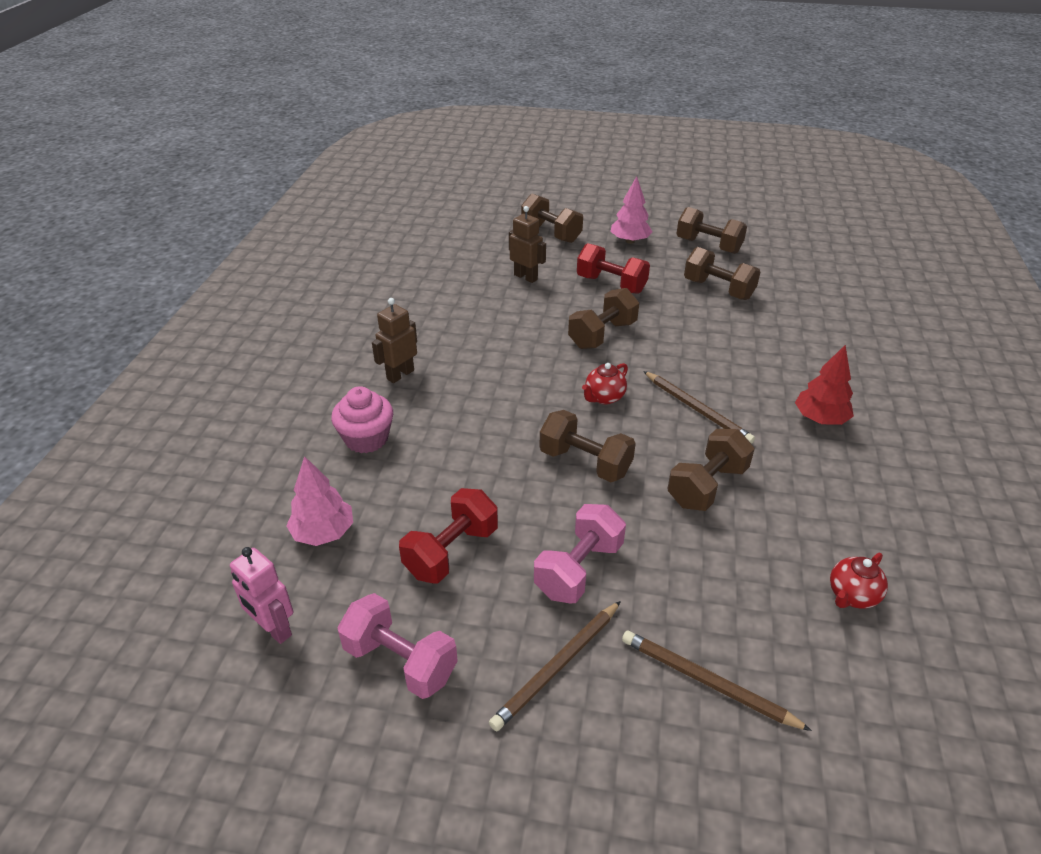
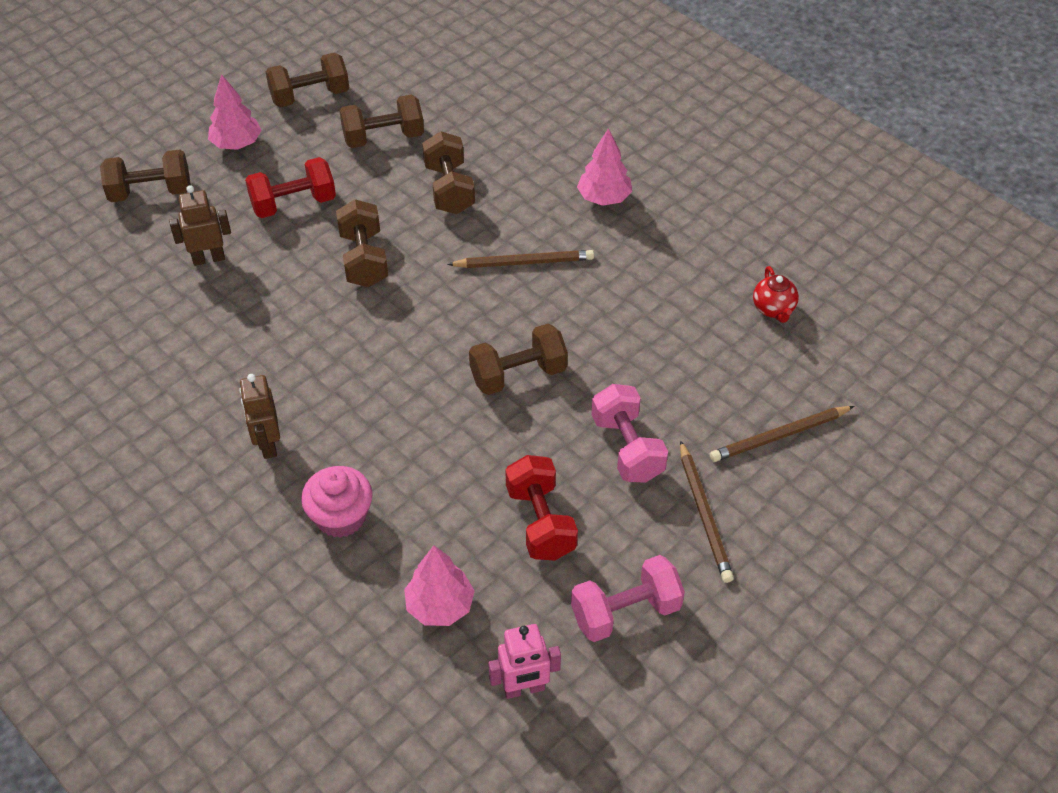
camera: 55 degrees left, 10 degrees up
(604, 397) = (451, 312): red teapot -> none
(707, 486) = (612, 315): brown dumbbell -> brown dumbbell (449, 189)
(820, 419) = (604, 198): red tree -> pink tree

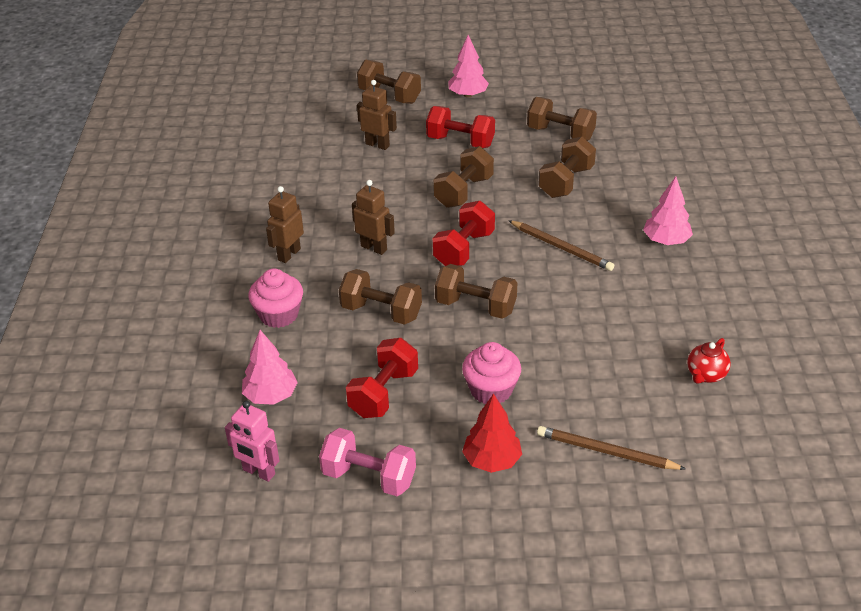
camera: 45 degrees right, 10 degrees down
(310, 96) = (543, 90): brown dumbbell -> brown dumbbell (381, 312)
(348, 378) = (374, 248): none -> brown robot
(438, 322) = (464, 249): none -> red dumbbell
(627, 448) = (491, 390): pink dumbbell -> pink cupcake
(704, 514) = (492, 460): brown pencil -> red tree

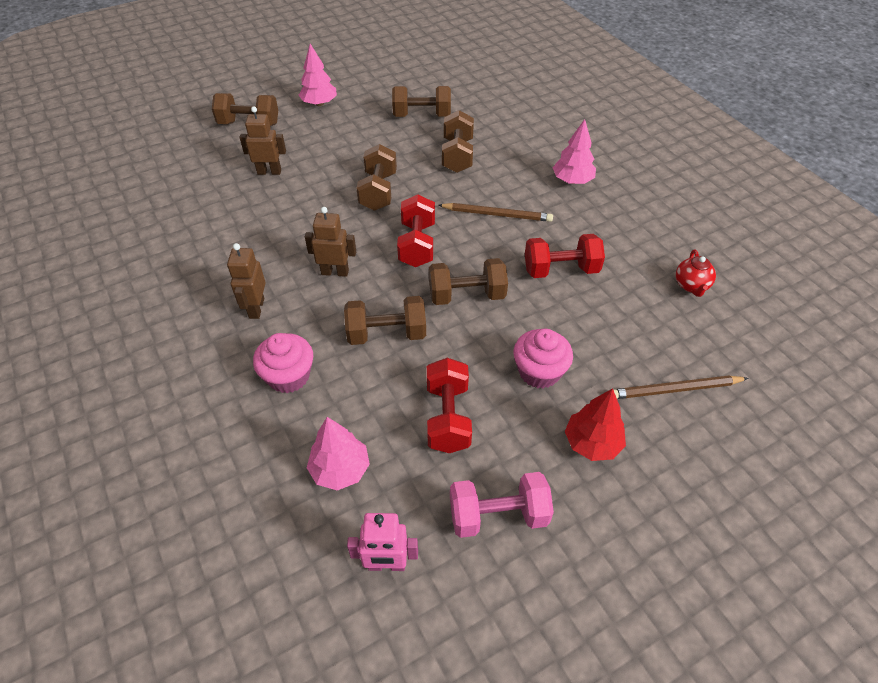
camera: 30 degrees left, 10 degrees up
(460, 142) = (343, 147): red dumbbell -> red dumbbell (561, 270)

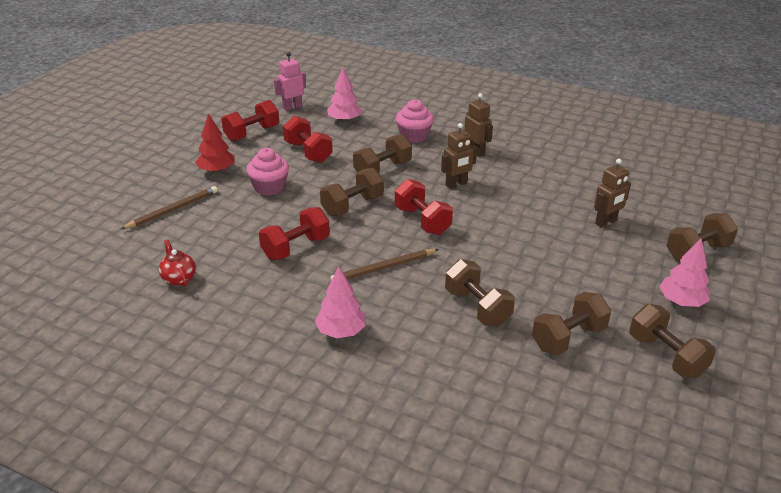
camera: 145 degrees right, 15 degrees down
(378, 191) = (501, 244): brown dumbbell -> brown dumbbell (666, 356)
(498, 515) = (252, 133): pink dumbbell -> red dumbbell

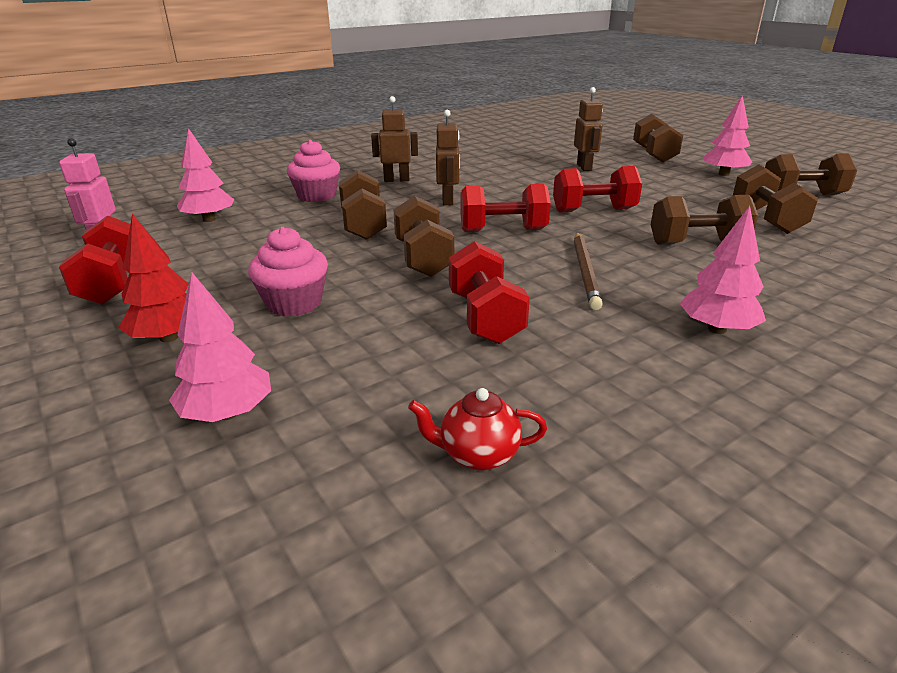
camera: 60 degrees left, 5 degrees down
(173, 210) = (228, 413): brown pencil -> pink tree
(308, 152) = (246, 256): red dumbbell -> red dumbbell (594, 210)

